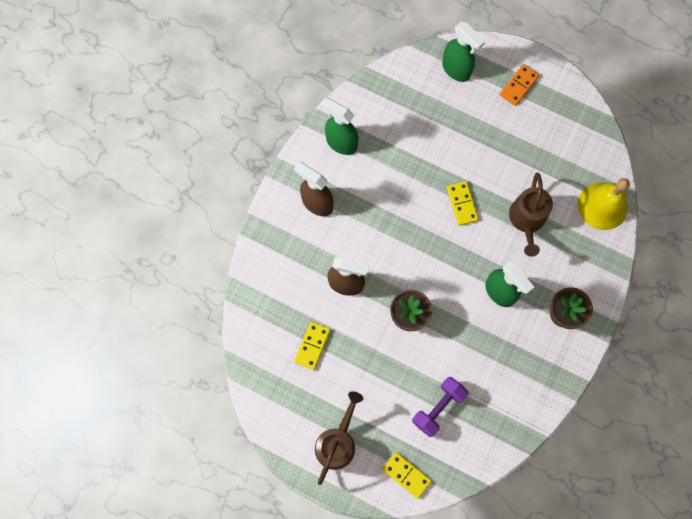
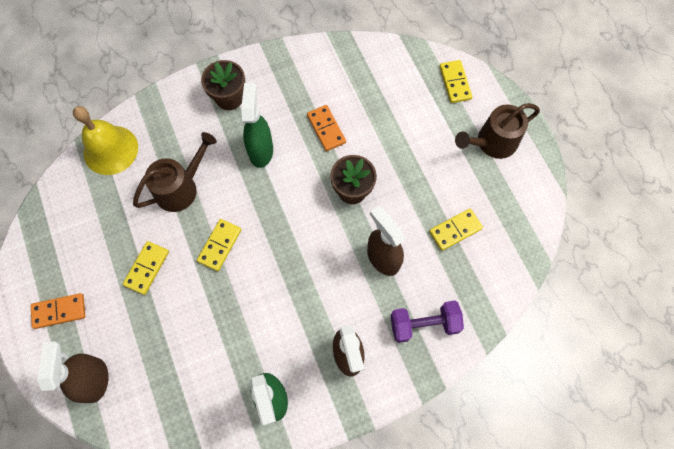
camera: 140 degrees left, 5 degrees down
(438, 407) = (389, 108): purple dumbbell -> purple dumbbell (424, 324)
(456, 70) = (95, 379): green spray bottle -> brown spray bottle
(469, 349) = (326, 129): none -> orange domino
(493, 152) = (147, 268): none -> yellow domino

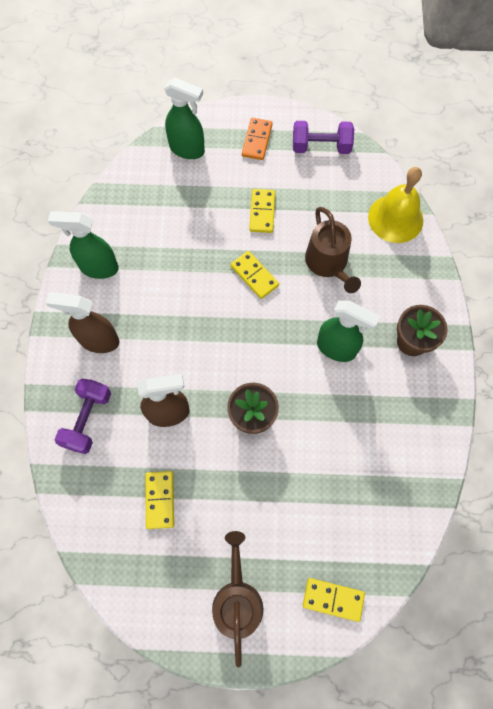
camera: 115 degrees right, 0 degrees up
(48, 245) = (321, 147): none -> purple dumbbell
(95, 379) = (187, 150): brown spray bottle -> green spray bottle
(147, 268) = (262, 212): yellow domino -> yellow domino turned 45 degrees clockwise
(326, 129) = (334, 423): orange domino -> none

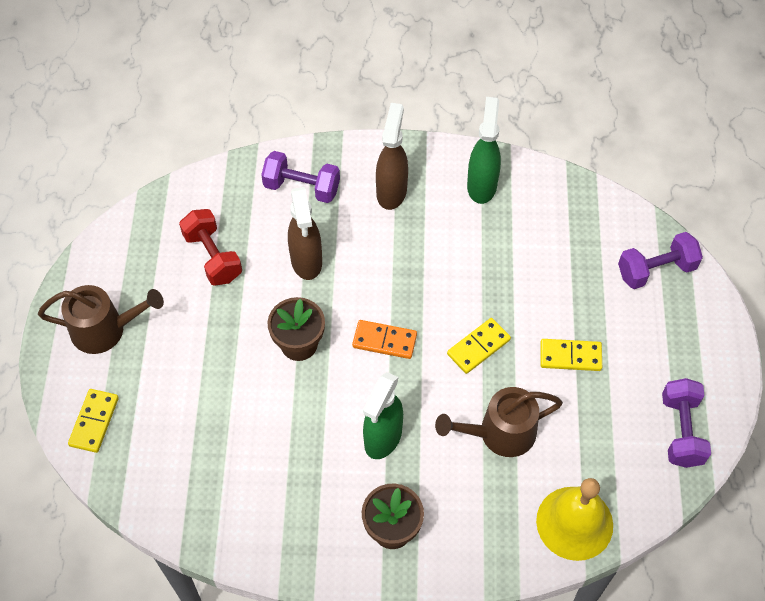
camera: 90 degrees right, 10 degrees down
(160, 500) = (213, 257): yellow domino -> red dumbbell
(187, 150) = (656, 270): green spray bottle -> purple dumbbell
(257, 140) = (681, 351): orange domino -> orange domino (384, 341)

